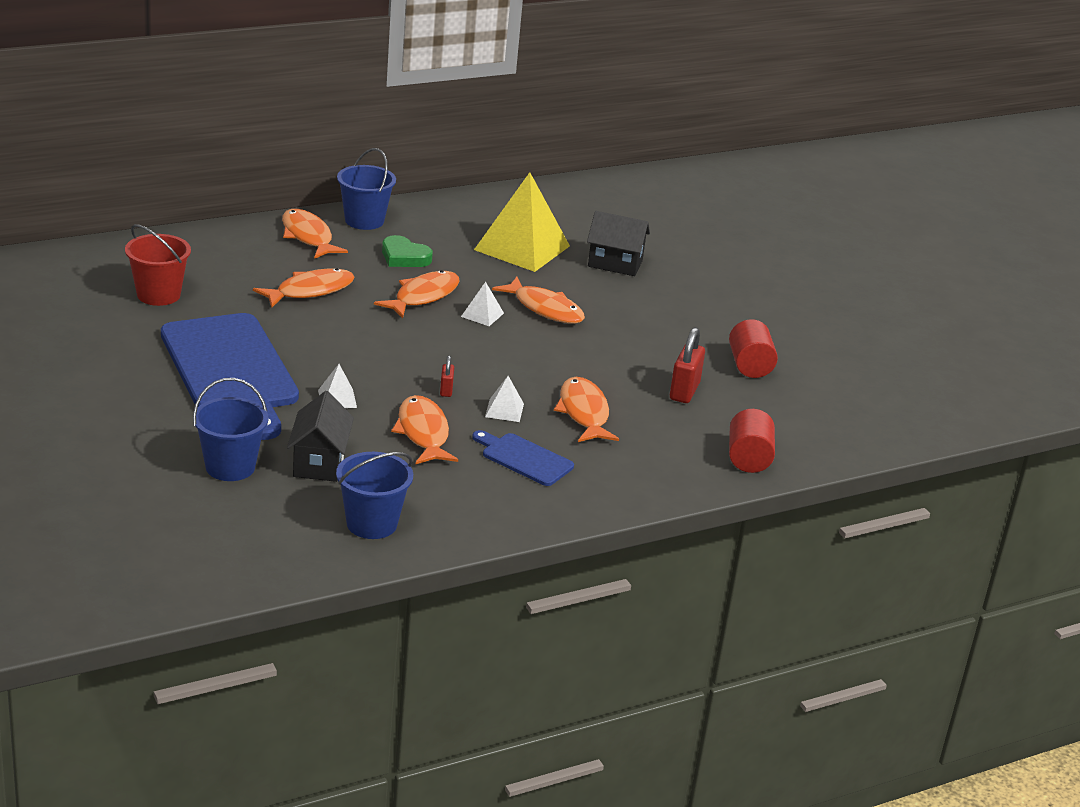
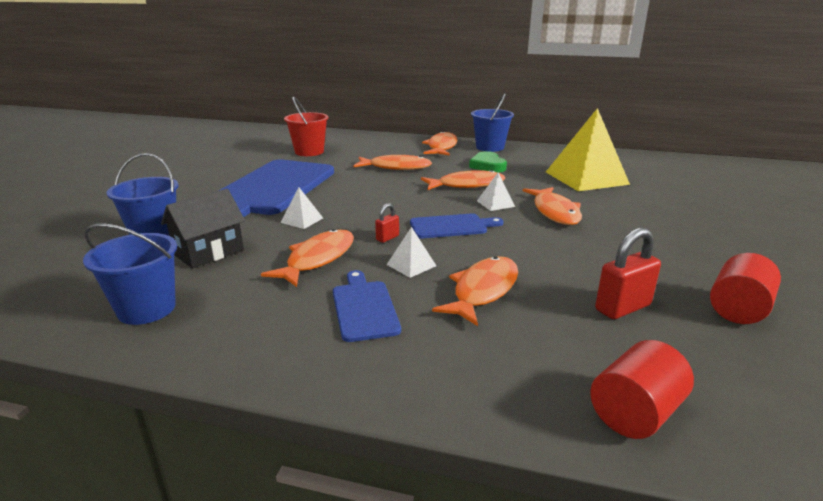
camera: 45 degrees right, 5 degrees down
(481, 357) = (451, 226): none -> blue cutting board
(615, 263) = (660, 201): black house -> none

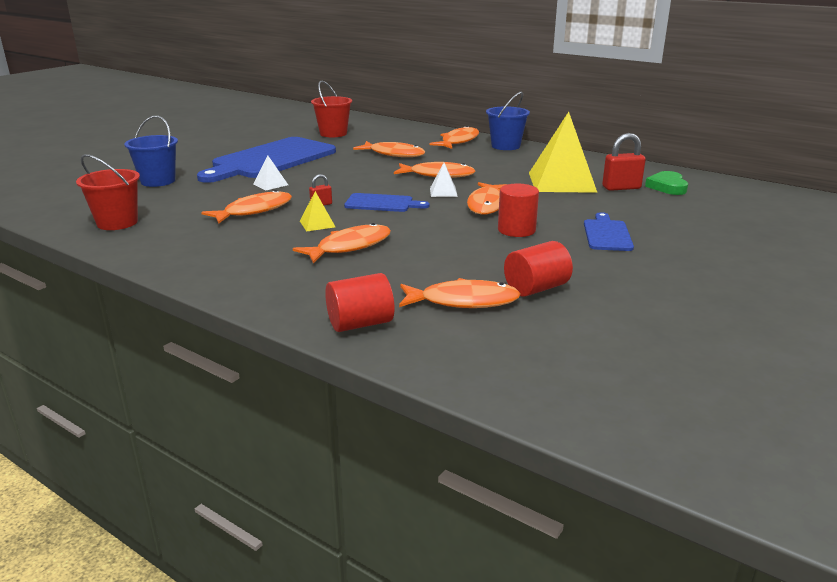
camera: 20 degrees right, 0 degrees up
(146, 309) = (117, 223): blue bucket -> red bucket
(209, 252) = (184, 196): black house -> none
(364, 308) = (253, 243): blue cutting board -> blue cutting board (607, 234)
(411, 265) = (317, 224): white pyramid -> yellow pyramid
(488, 166) = (480, 161): green heart -> green heart (667, 187)
(620, 237) = (516, 230): none -> red cylinder
(622, 307) = (442, 272): red padlock -> red padlock (621, 188)
(696, 345) = (463, 301): none -> orange fish

